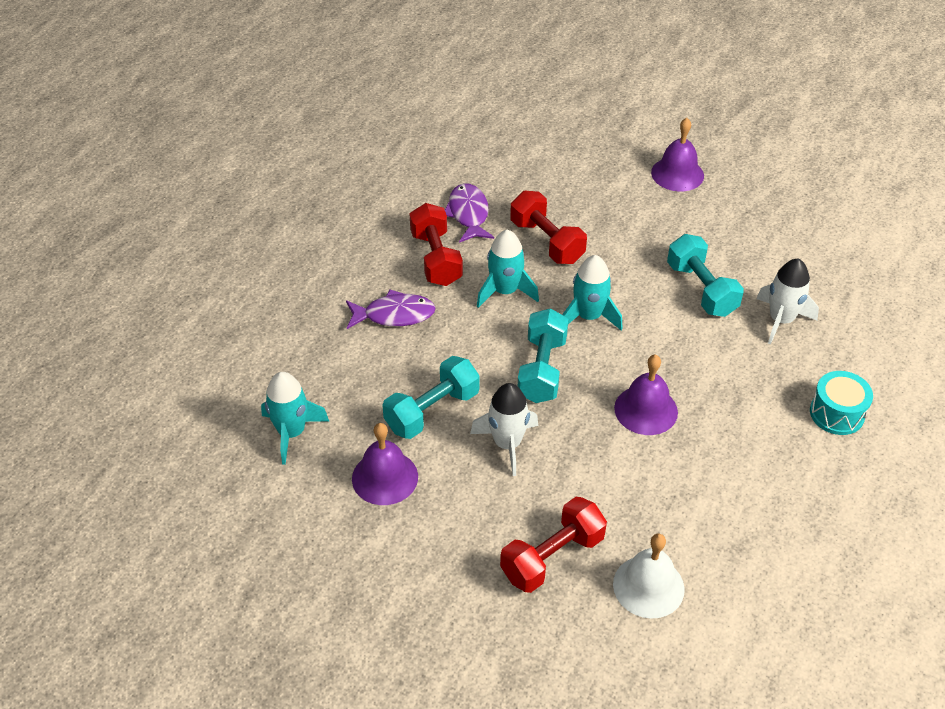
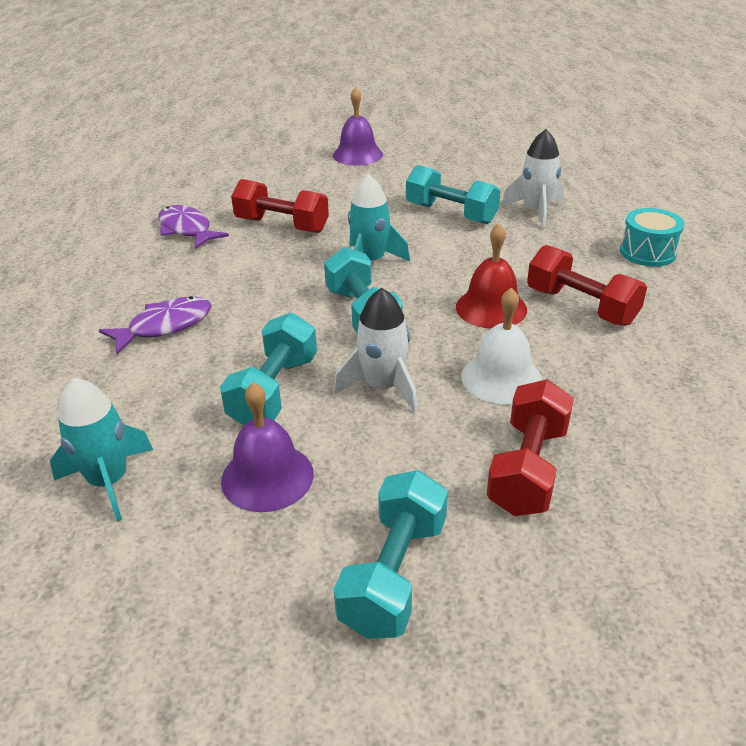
camera: 30 degrees left, 10 degrees down
(413, 582) = (394, 574): none -> turquoise dumbbell
(436, 258) = (178, 269): red dumbbell -> red dumbbell (581, 306)
(505, 291) = (271, 270): turquoise rocket -> none
(646, 410) = (491, 308): purple bell -> red bell
(648, 586) = (648, 449): white bell -> white bell (501, 378)

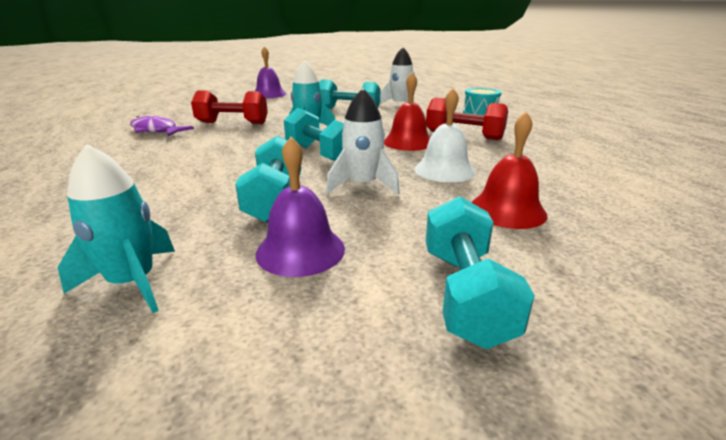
camera: 20 degrees left, 10 degrees down
(165, 326) = (157, 177): purple fish -> none
(527, 468) = (507, 210): red dumbbell -> red bell

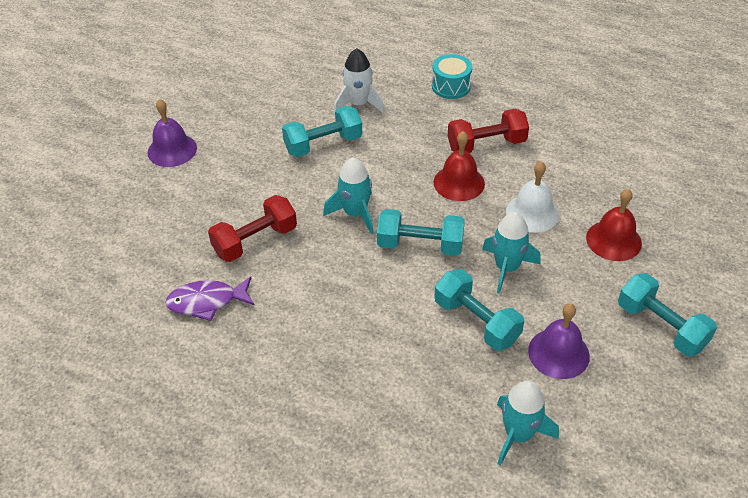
camera: 40 degrees left, 20 degrees up
(363, 185) = (506, 268): white rocket -> turquoise rocket

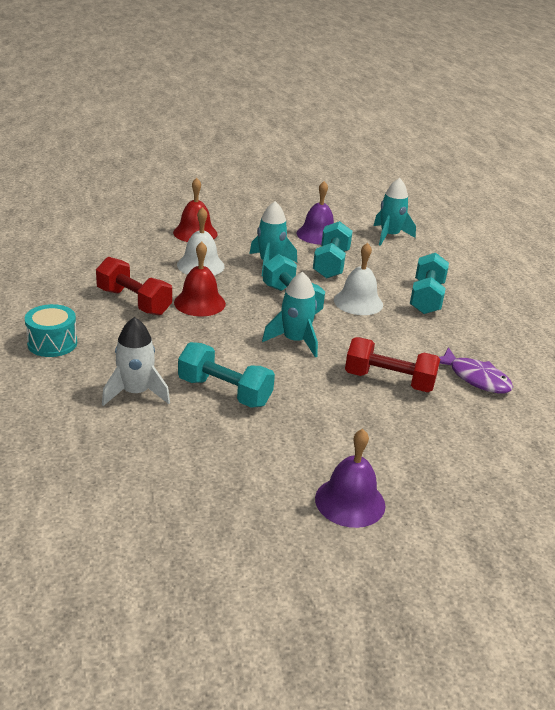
camera: 130 degrees left, 15 degrees down
(384, 296) = (358, 302): none -> white bell
(661, 326) = (255, 210): turquoise dumbbell -> turquoise dumbbell (426, 298)

